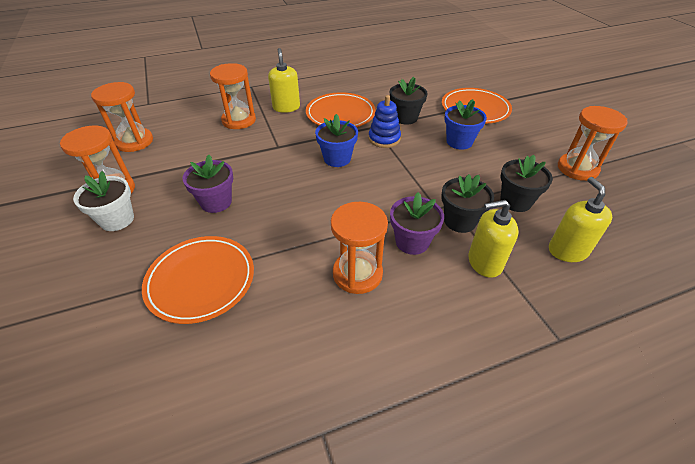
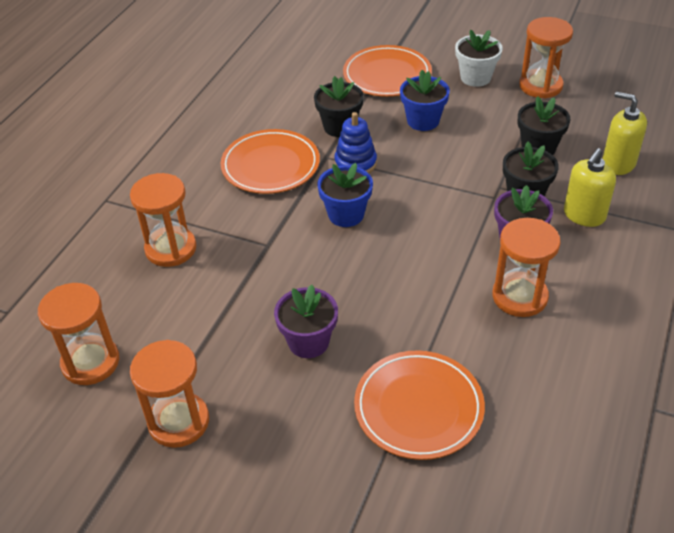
camera: 45 degrees left, 0 degrees up
(117, 219) = (242, 438): white flower pot -> white flower pot (475, 77)
(286, 107) = (197, 197): yellow soap dispenser -> none

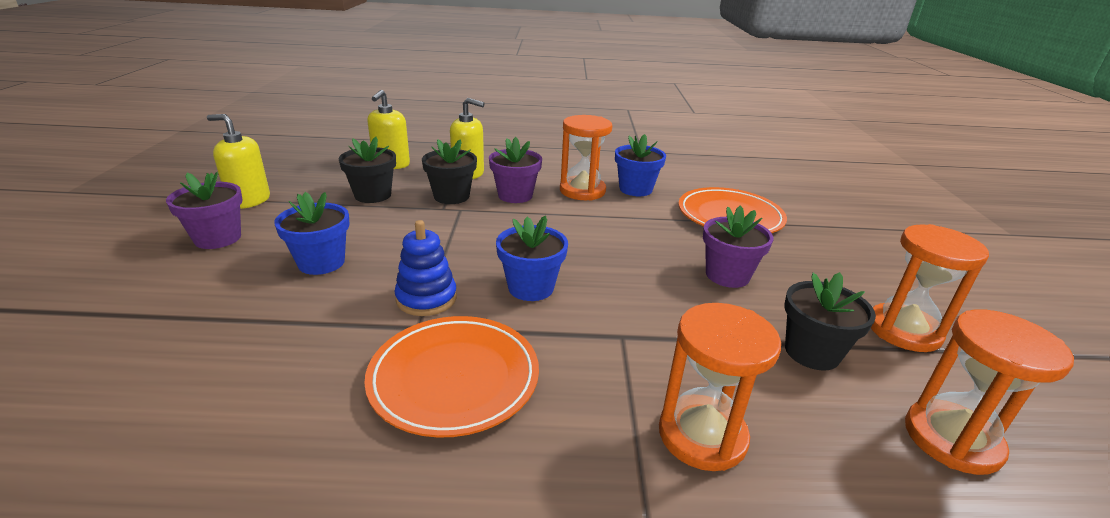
camera: 115 degrees left, 15 degrees down
(339, 127) = (337, 329): black flower pot -> black flower pot (812, 352)
(387, 75) = (187, 309): orange plate -> none
(475, 77) = (218, 238): white flower pot -> purple flower pot
(514, 347) = (635, 189): none -> blue flower pot
(540, 86) = (249, 200): orange hourglass -> yellow soap dispenser

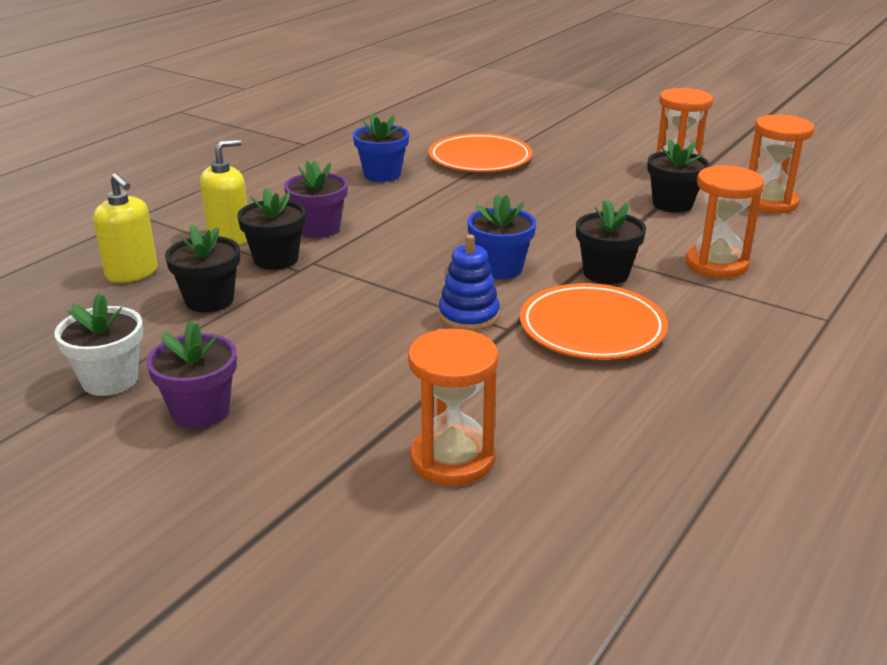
camera: 55 degrees left, 0 degrees up
(249, 200) = (110, 380): yellow soap dispenser -> white flower pot
(321, 262) = (341, 355): blue flower pot -> none
(582, 191) = (353, 196): orange hourglass -> orange hourglass (452, 459)
(585, 352) = (606, 273): none -> black flower pot
(727, 275) = (563, 193): purple flower pot -> none

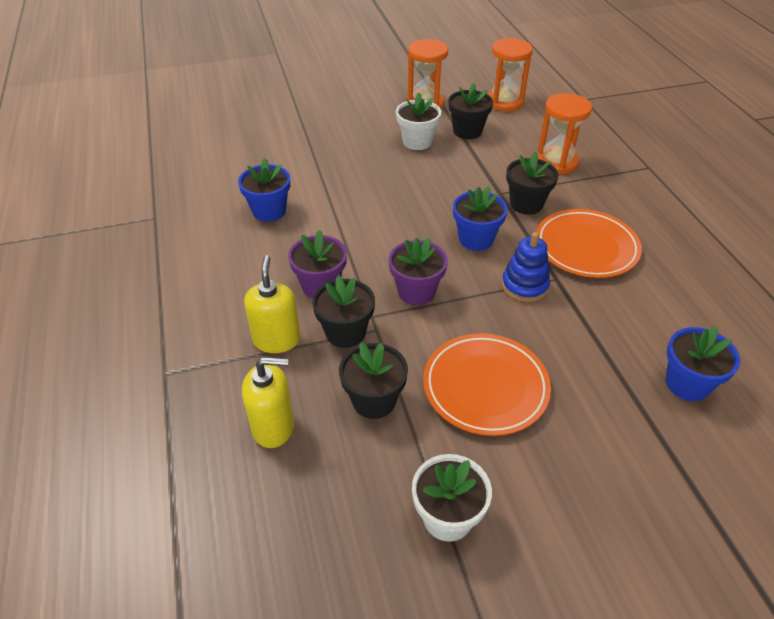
camera: 50 degrees left, 15 degrees up
(200, 411) = (538, 481): purple flower pot -> purple flower pot (416, 291)
(452, 459) = (687, 384): orange hourglass -> blue flower pot
(480, 159) = (305, 158): orange plate -> orange plate (485, 387)
(602, 190) = (417, 142): none -> white flower pot

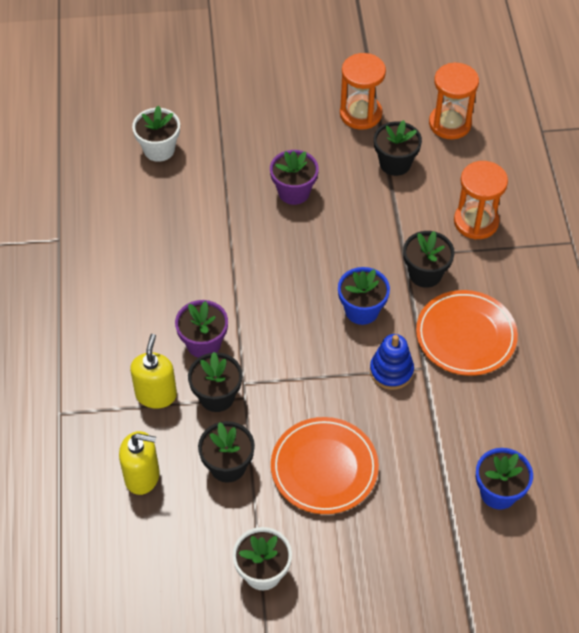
camera: 10 degrees right, 10 degrees up
(269, 211) = (169, 246): blue flower pot -> none
(416, 291) = (289, 362): purple flower pot -> purple flower pot (294, 192)
(417, 142) = (337, 172): white flower pot -> white flower pot (159, 149)

